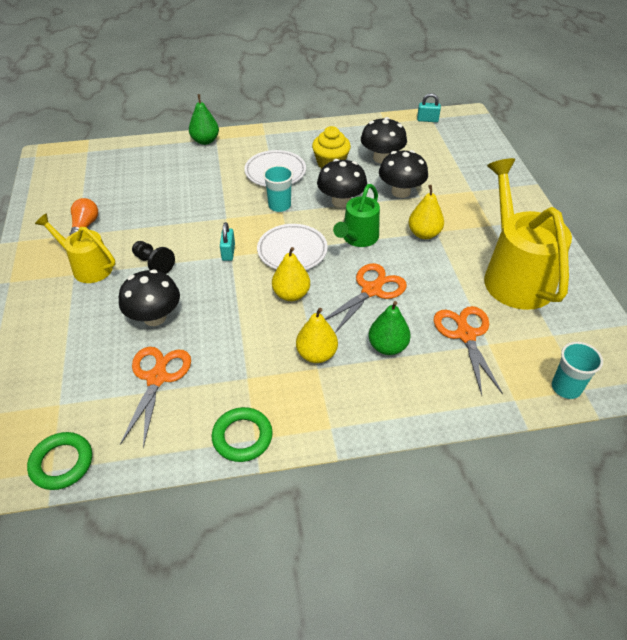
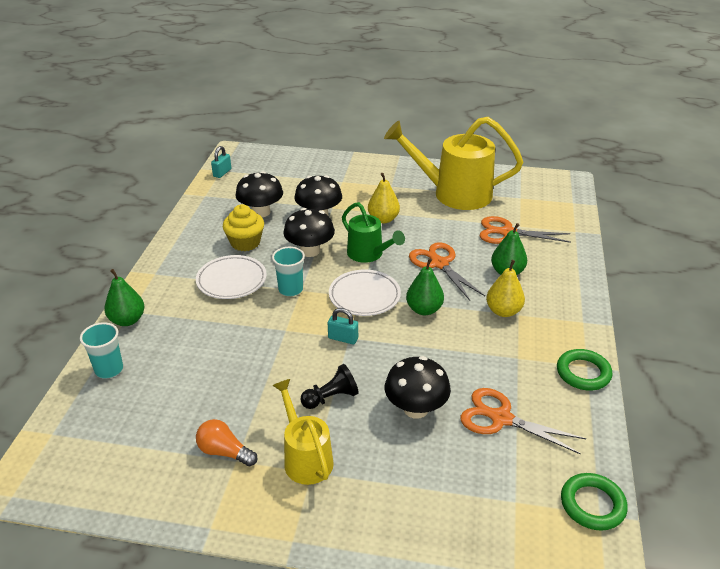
camera: 70 degrees left, 10 degrees down
(87, 267) = (305, 457): yellow watering can -> yellow watering can turned 105 degrees clockwise
(291, 294) = (424, 309): yellow pear -> green pear
(566, 388) = (570, 208): turquoise cup -> turquoise cup (109, 369)

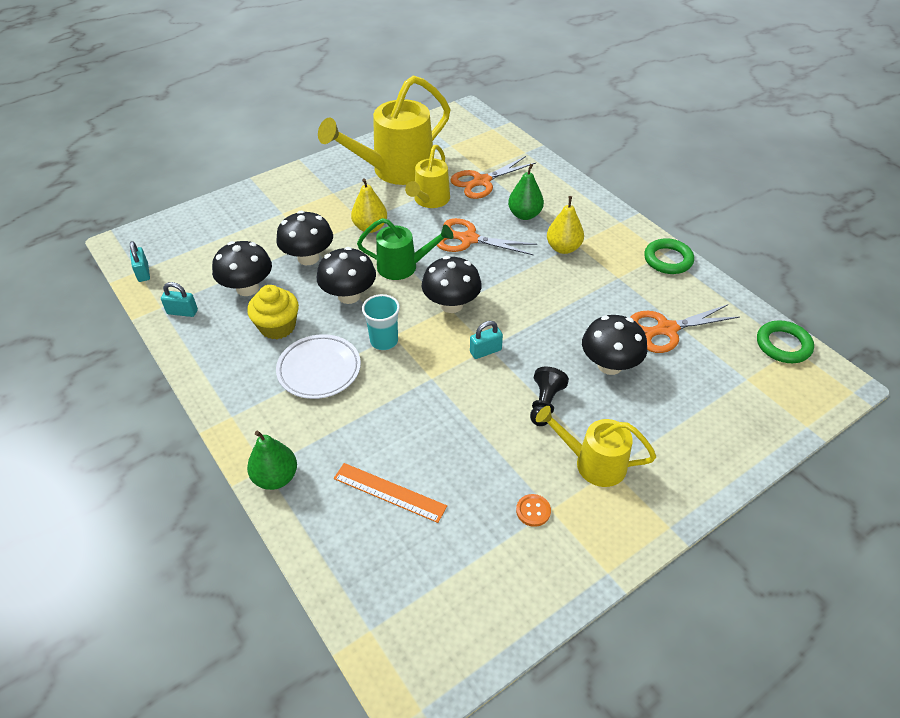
camera: 45 degrees left, 10 degrees up
(109, 369) = (331, 533): turquoise cup -> none
(167, 373) = (389, 492): none -> orange ruler
(211, 204) = (182, 312): none -> turquoise padlock
(224, 452) = (533, 511): orange light bulb -> orange button
(364, 296) = (451, 305): white plate -> black mushroom
(424, 309) = (510, 285): green pear -> none
(449, 225) = (429, 201): none -> yellow watering can

